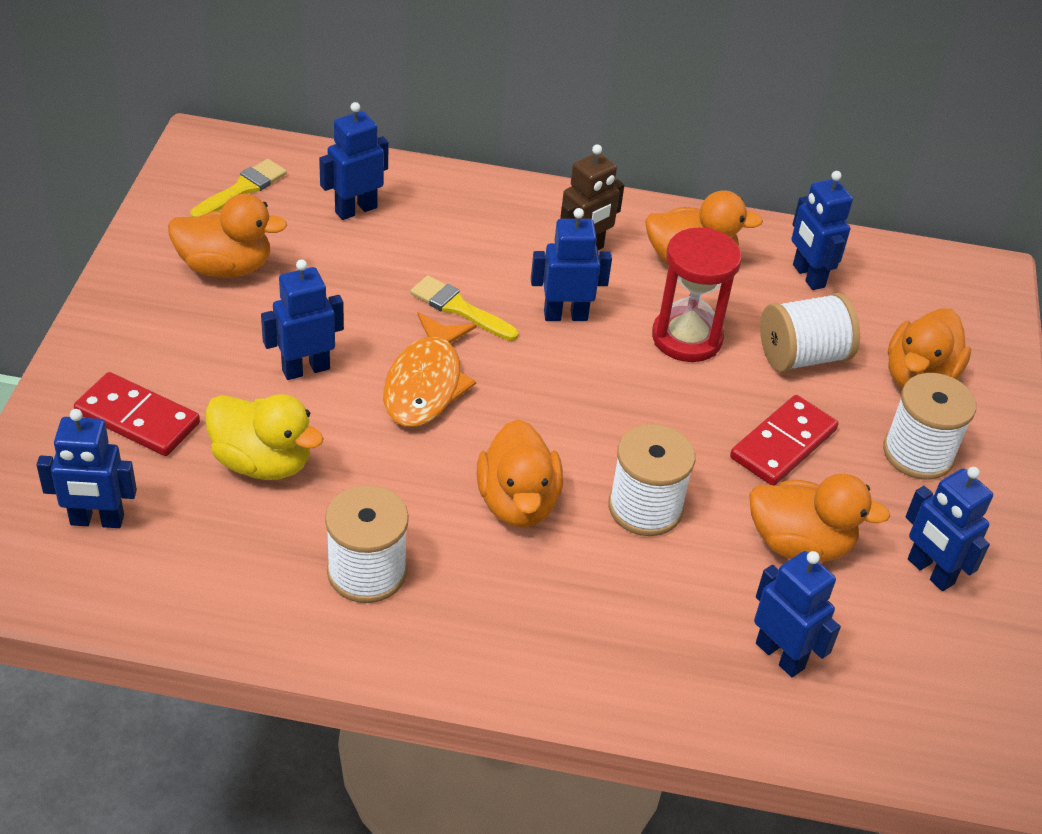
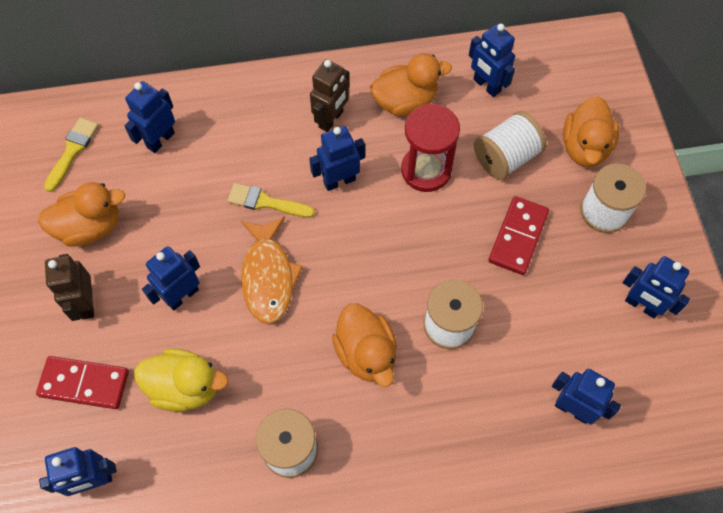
camera: 15 degrees left, 20 degrees up
(182, 340) = (86, 303): none -> brown robot
(799, 544) = (555, 315): orange duck -> none

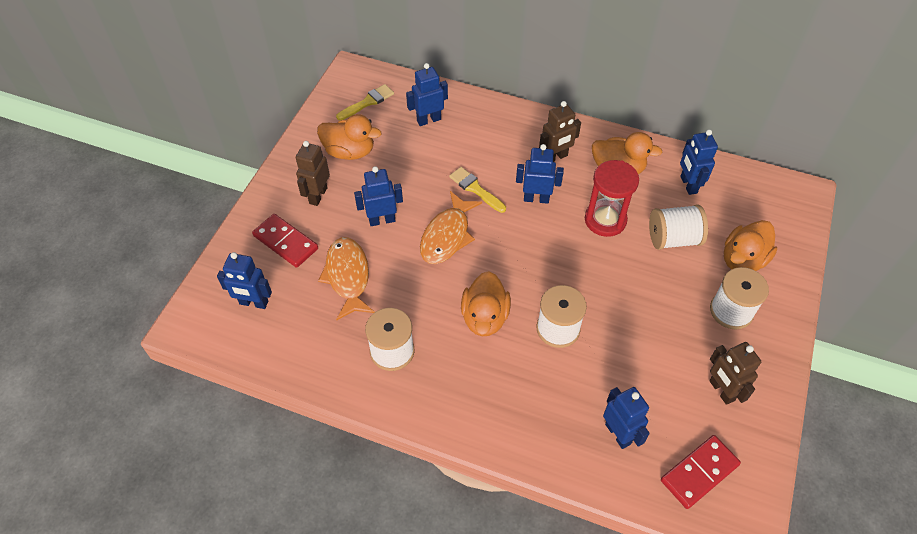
camera: 30 degrees right, 10 degrees down
(185, 387) = (348, 276): yellow duck -> orange fish
(518, 237) = (649, 296): red domino -> red domino (699, 472)
(641, 305) = (721, 390): blue robot -> brown robot

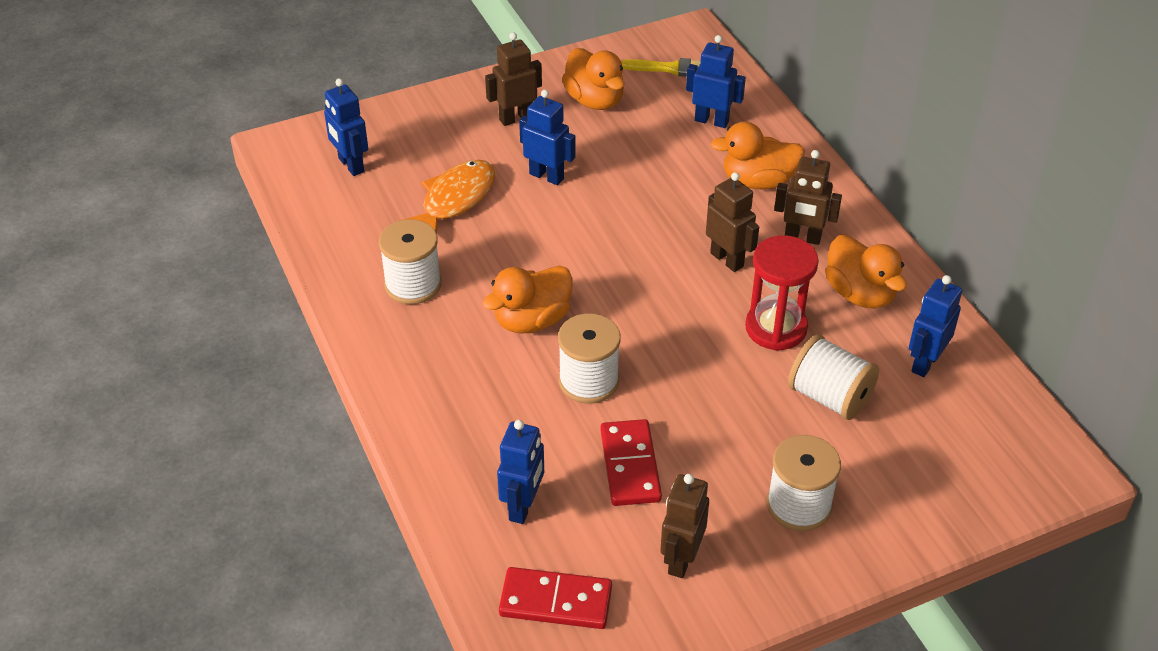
camera: 45 degrees right, 10 degrees down
(285, 242) = (438, 137): red domino -> red domino (630, 465)
(447, 235) = (590, 230): orange fish -> none
(475, 189) = (675, 210): yellow brush -> none
(536, 198) = (727, 259): blue robot -> brown robot
(742, 260) = (885, 473): orange duck -> orange duck (758, 181)

